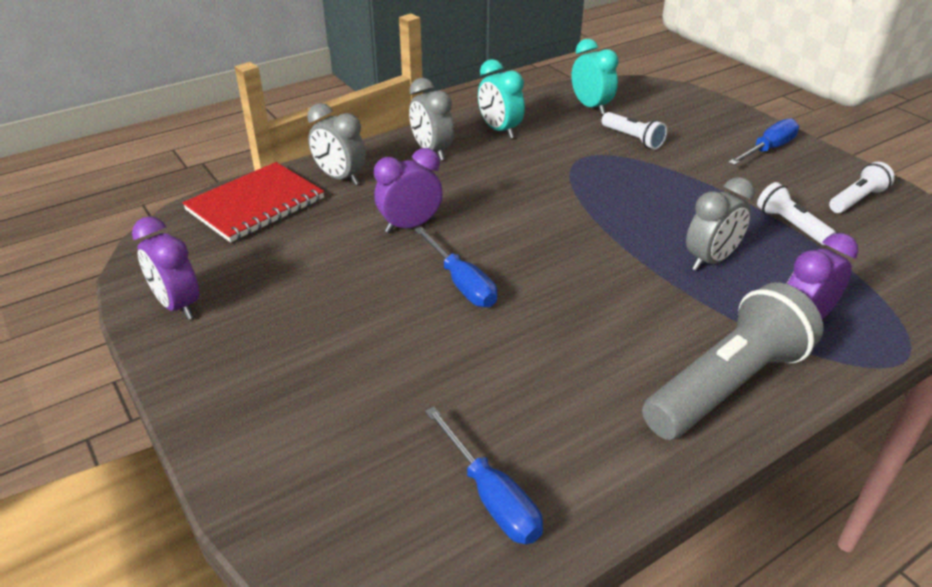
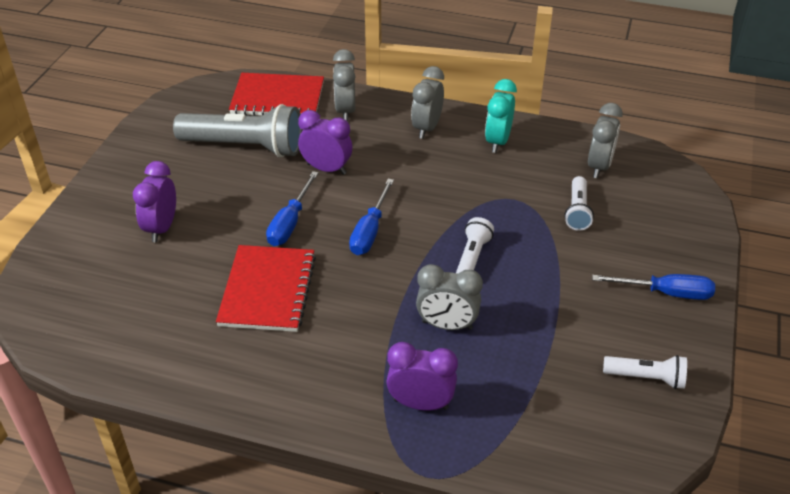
camera: 50 degrees right, 5 degrees up
(178, 305) = (158, 133): purple clock -> purple clock (161, 228)
(491, 496) = (118, 330): blue screwdriver -> blue screwdriver (370, 231)
(549, 344) = (267, 290): none -> red notebook
(591, 107) = (599, 166): turquoise clock -> grey clock
(727, 385) = (306, 390): grey flashlight -> grey flashlight (245, 147)
(791, 225) = (551, 351): white flashlight -> white flashlight (472, 257)

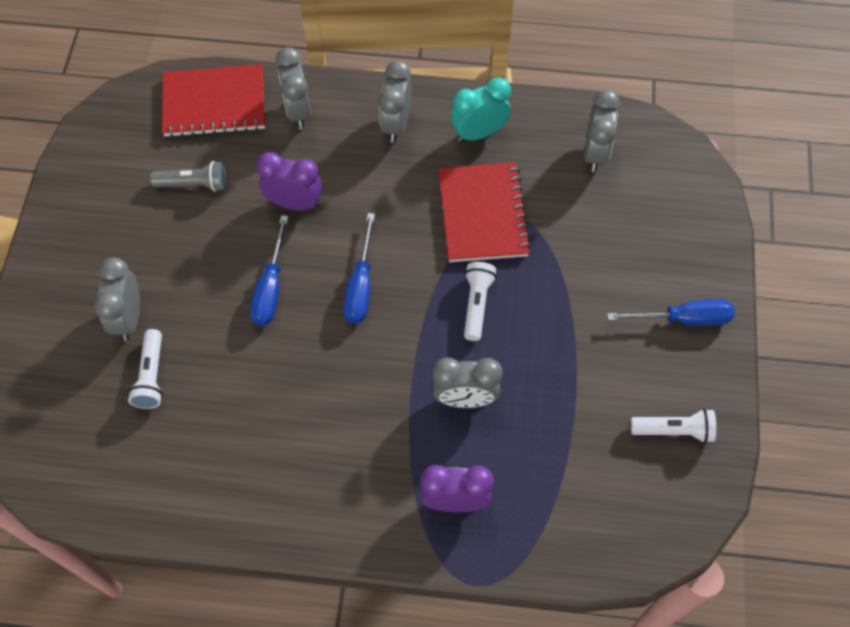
camera: 10 degrees left, 20 degrees up
(161, 228) = (129, 318): purple clock -> grey clock
(245, 147) = (194, 184): grey flashlight -> grey flashlight, size x0.51
(267, 290) = (267, 384): red notebook -> red notebook (482, 214)
(497, 141) = (479, 133): turquoise clock -> turquoise clock turned 60 degrees clockwise
(577, 211) = (579, 222): white flashlight -> white flashlight (151, 376)

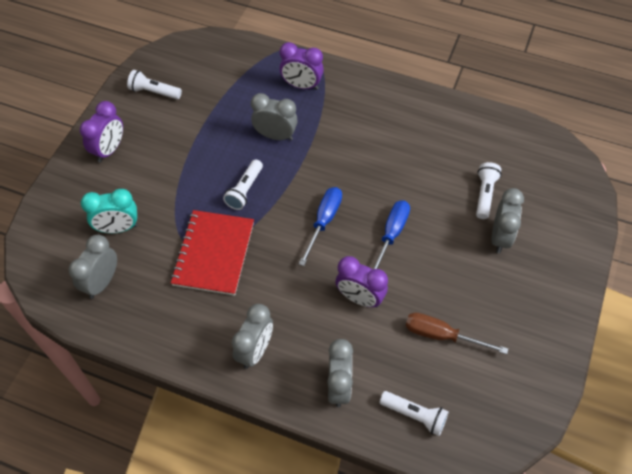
camera: 165 degrees left, 5 degrees down
(194, 184) = (442, 335): grey flashlight -> brown screwdriver
(214, 103) = (414, 415): red notebook -> white flashlight
(479, 133) = (187, 324): turquoise clock -> turquoise clock (118, 228)
(683, 319) = (109, 150): blue screwdriver -> purple clock

